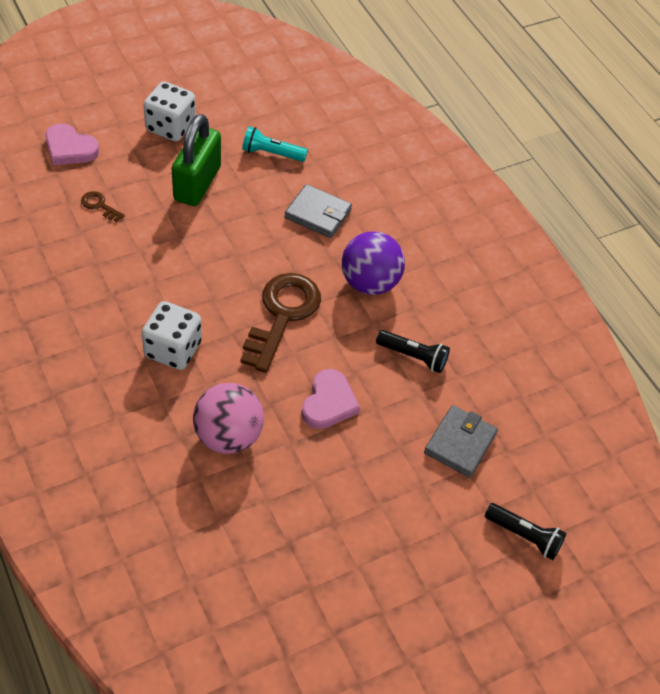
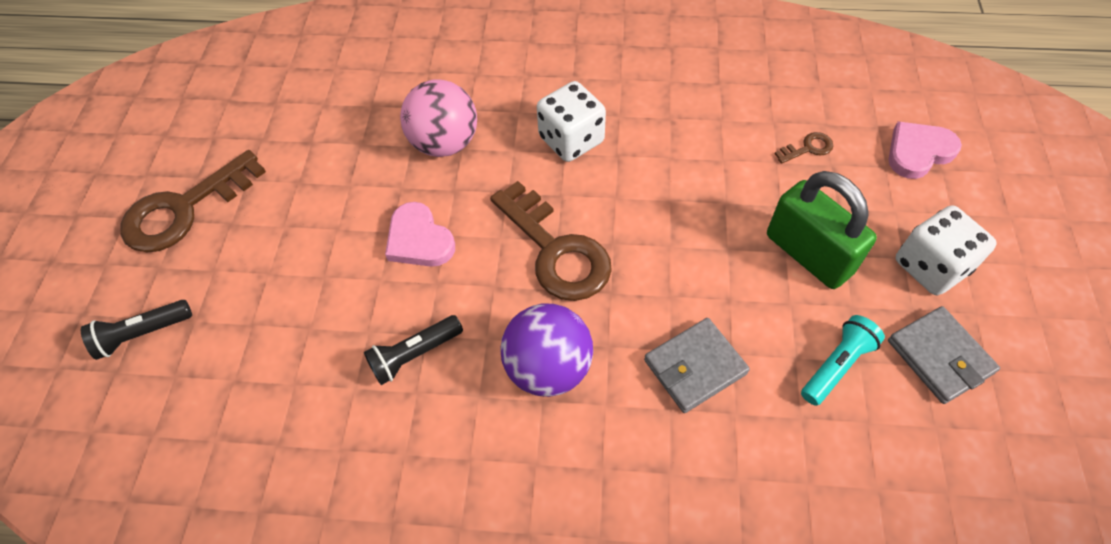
camera: 130 degrees right, 5 degrees up
(416, 594) = (184, 209): none -> brown key
(460, 443) = (280, 337): grey wallet -> grey wallet (939, 357)

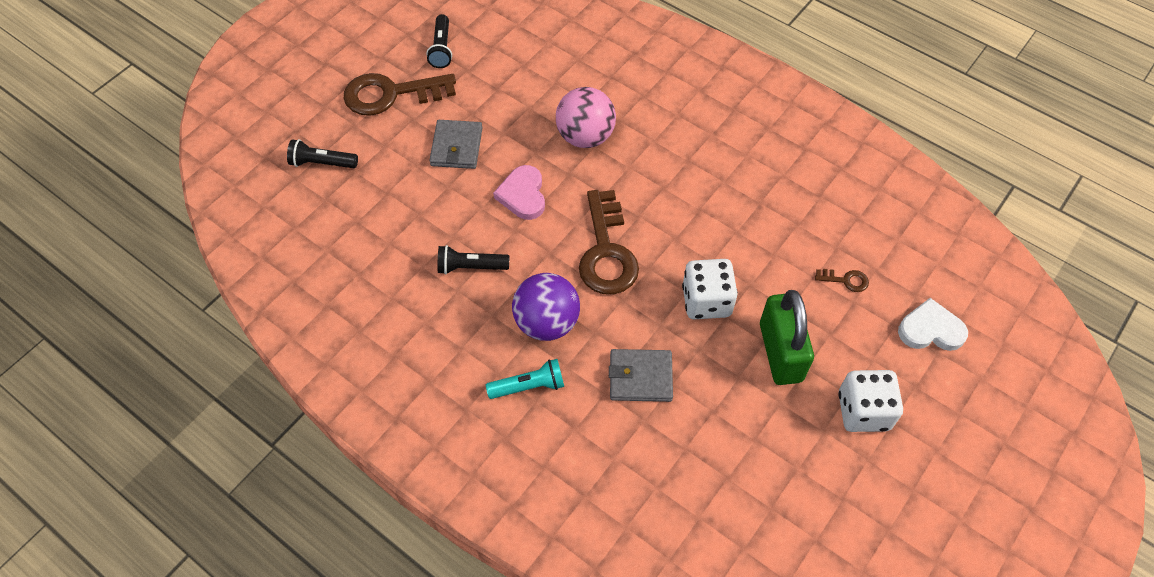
camera: 30 degrees right, 0 degrees up
(216, 131) = (441, 48): none -> black flashlight
(571, 140) = (675, 181): white dice -> white dice (706, 301)
(836, 365) = (736, 432): turquoise flashlight -> turquoise flashlight (528, 386)
(918, 152) = (930, 329): pink heart -> white heart
(939, 357) = (814, 470): grey wallet -> grey wallet (456, 147)

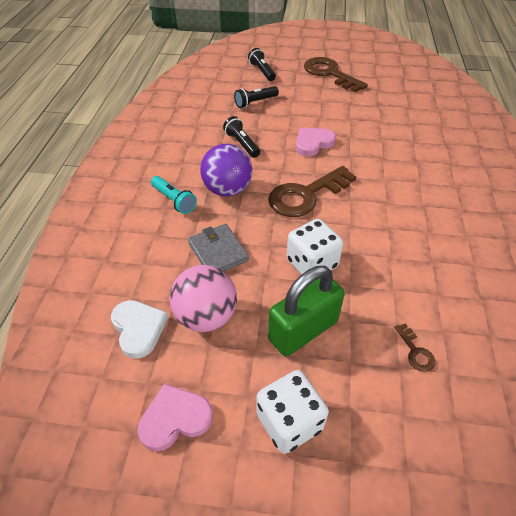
camera: 60 degrees right, 10 degrees down
(441, 48) = (381, 76): black flashlight -> black flashlight (255, 102)
(456, 147) = (320, 107): grey wallet -> none
(585, 137) = (385, 151): pink ball -> pink ball (206, 316)
(819, 500) = (175, 419): none -> pink heart
(930, 329) = (427, 451): white heart -> white heart (139, 329)

